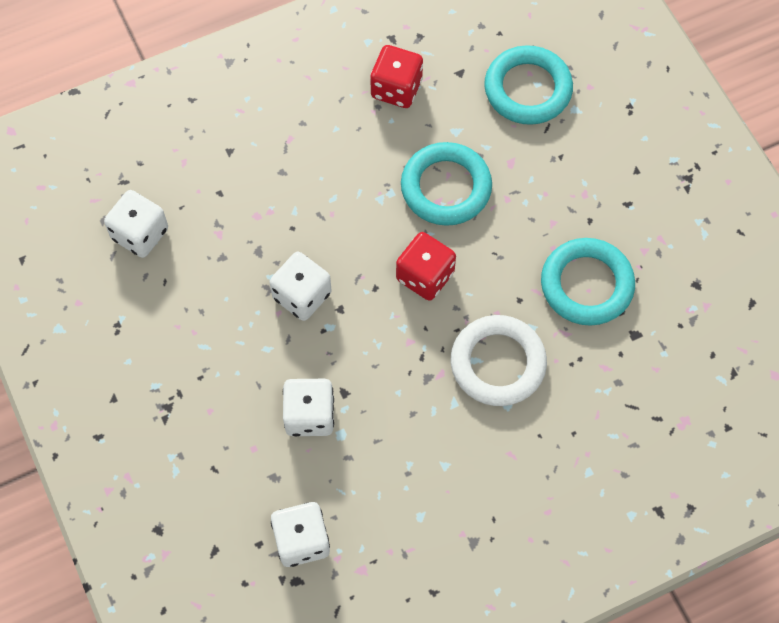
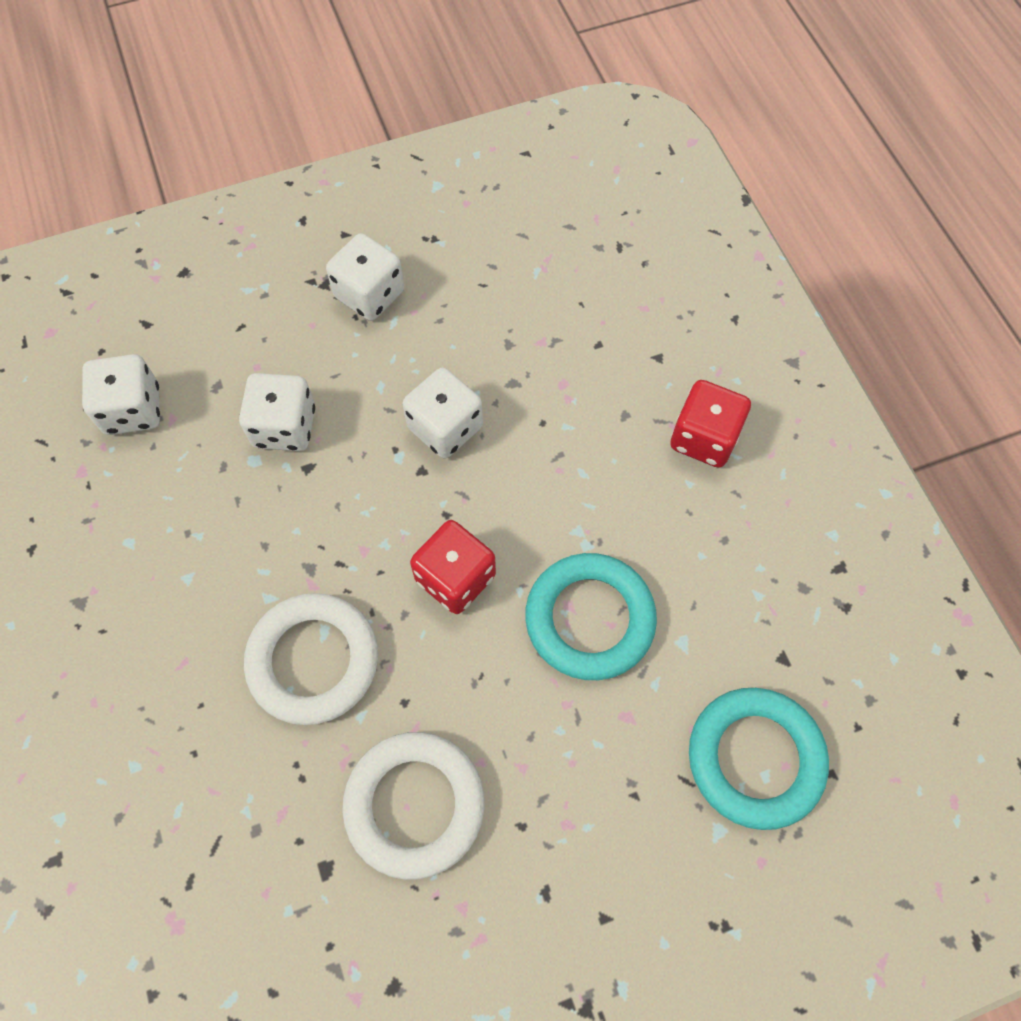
camera: 95 degrees right, 0 degrees up
(140, 234) = (547, 261): white dice -> white dice (370, 295)
(396, 88) = (754, 566): red dice -> red dice (704, 438)
(586, 285) = (414, 805): turquoise ring -> white ring

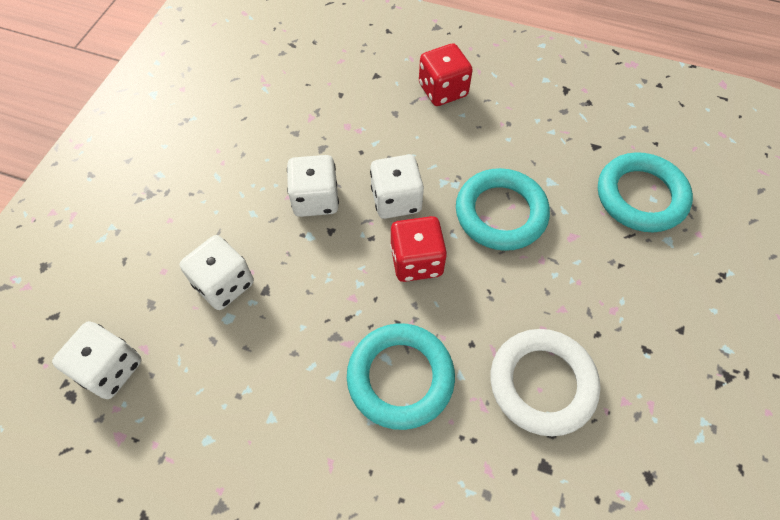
camera: 50 degrees left, 5 degrees down
(313, 660) = (400, 377): white ring -> turquoise ring
(370, 295) = (185, 175): white dice -> white dice (396, 200)

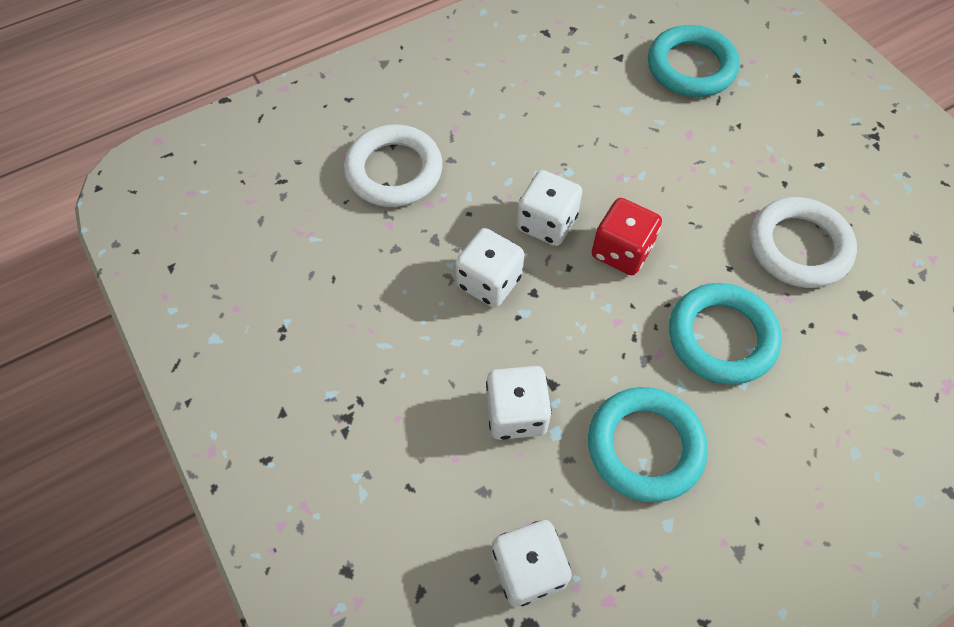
camera: 50 degrees left, 0 degrees up
(355, 91) = (394, 171): none -> white ring
(443, 90) = (461, 109): red dice -> none
(501, 213) = (626, 162): turquoise ring -> turquoise ring (645, 446)

